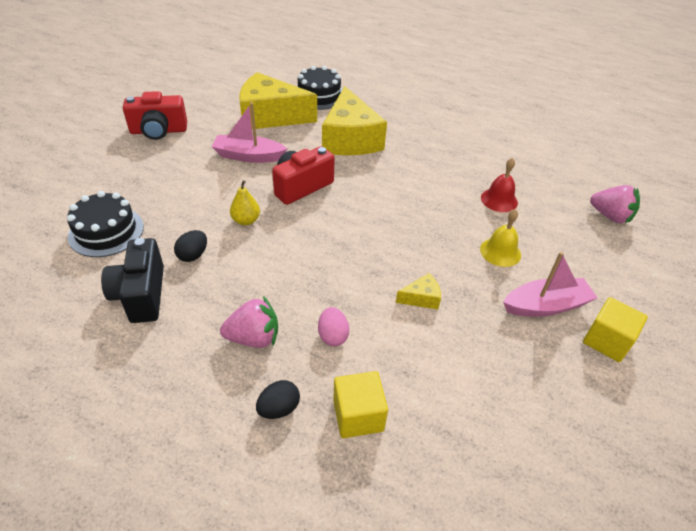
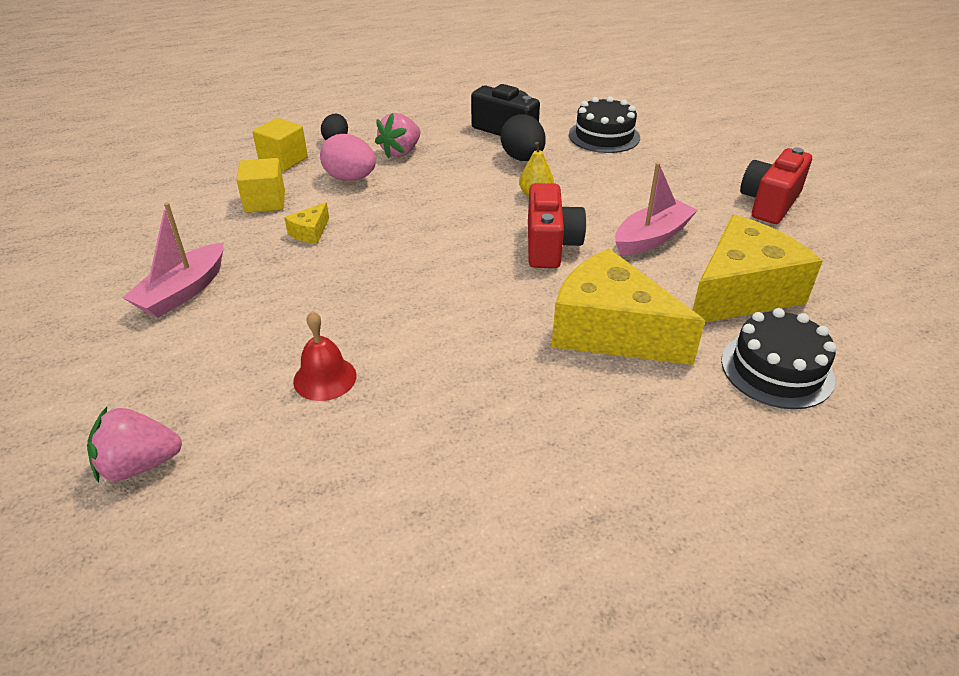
camera: 135 degrees right, 5 degrees down
(193, 255) = (522, 158): black egg -> black egg, size x1.57
(333, 336) = (350, 178): pink egg -> pink egg, size x1.57
(500, 252) = (269, 313): yellow bell -> none
(606, 341) = (102, 297): yellow cube -> yellow cube (265, 202)

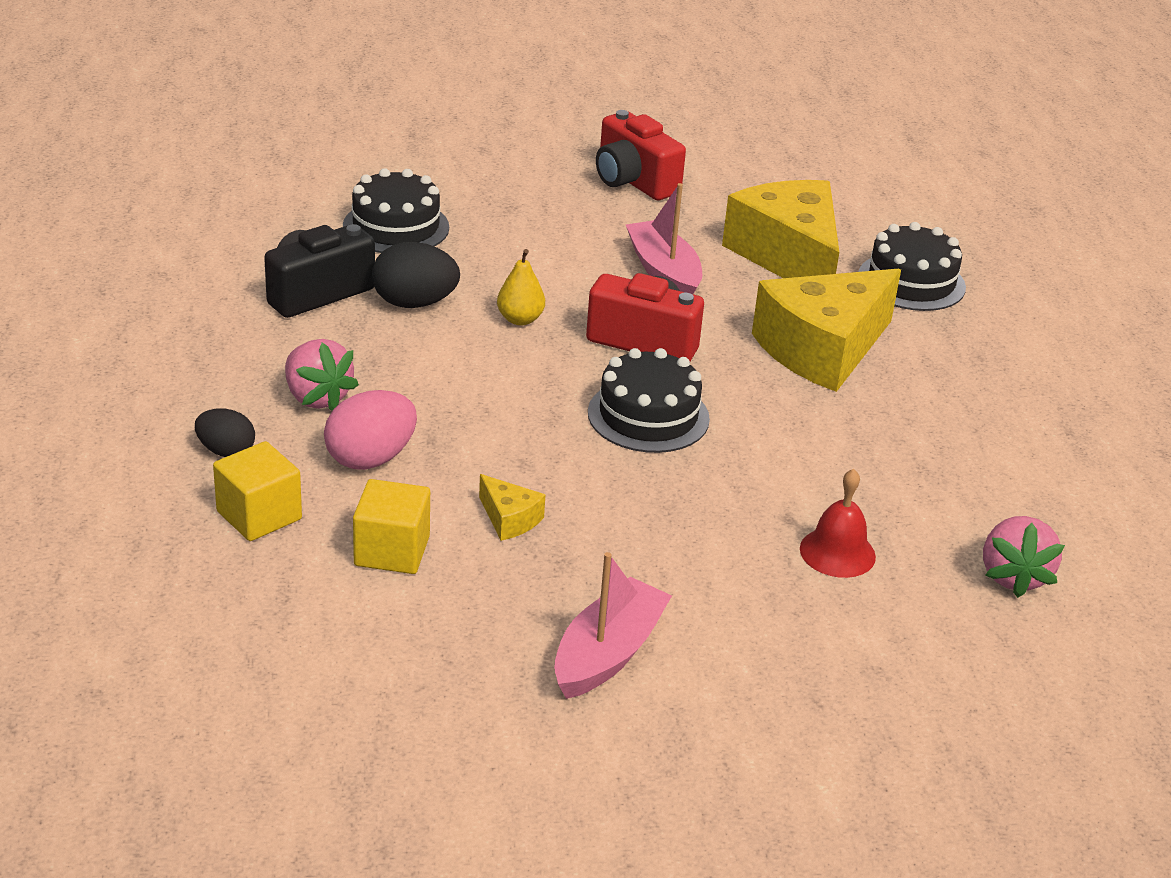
camera: 75 degrees left, 5 degrees down
(139, 465) = (944, 706): pink strawberry -> pink strawberry (1013, 576)
(183, 292) = (608, 653): pink boat -> pink boat turned 105 degrees counterclockwise
(455, 263) = (648, 416): none -> black cake

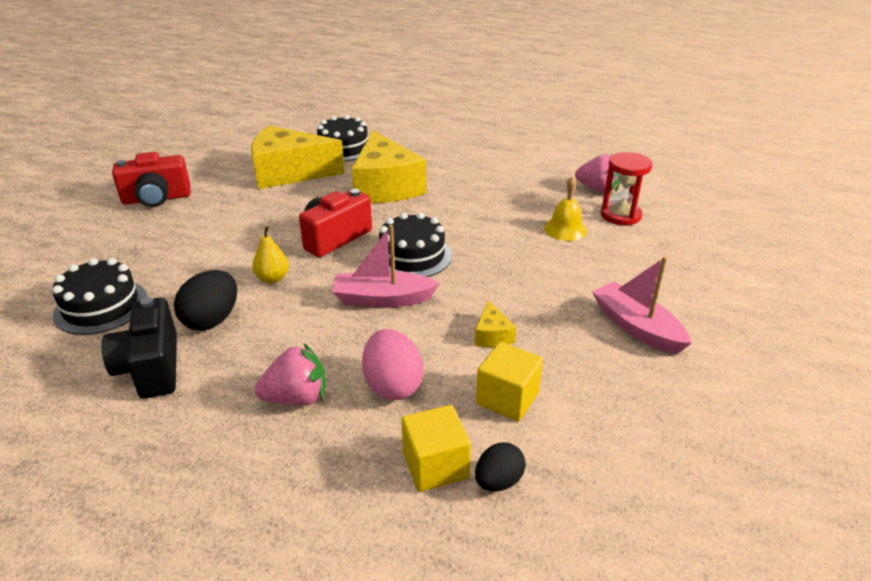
camera: 65 degrees left, 0 degrees up
(226, 451) = (337, 470): black egg -> black egg (498, 481)
(509, 519) = (492, 335): yellow cheese -> yellow cheese turned 105 degrees clockwise
(664, 272) = (268, 214): pink boat -> pink boat (382, 299)
(837, 552) = (565, 229): red bell -> yellow bell
(938, 612) = (620, 215): none -> red hourglass

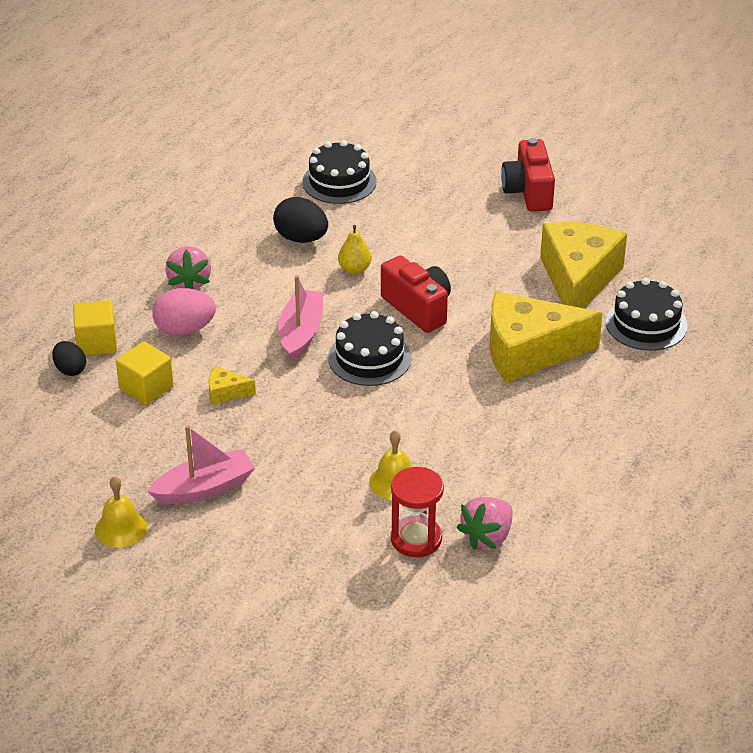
camera: 100 degrees right, 5 degrees up
(151, 368) = (250, 214): black camera -> none
(730, 374) = (121, 528): none -> yellow bell

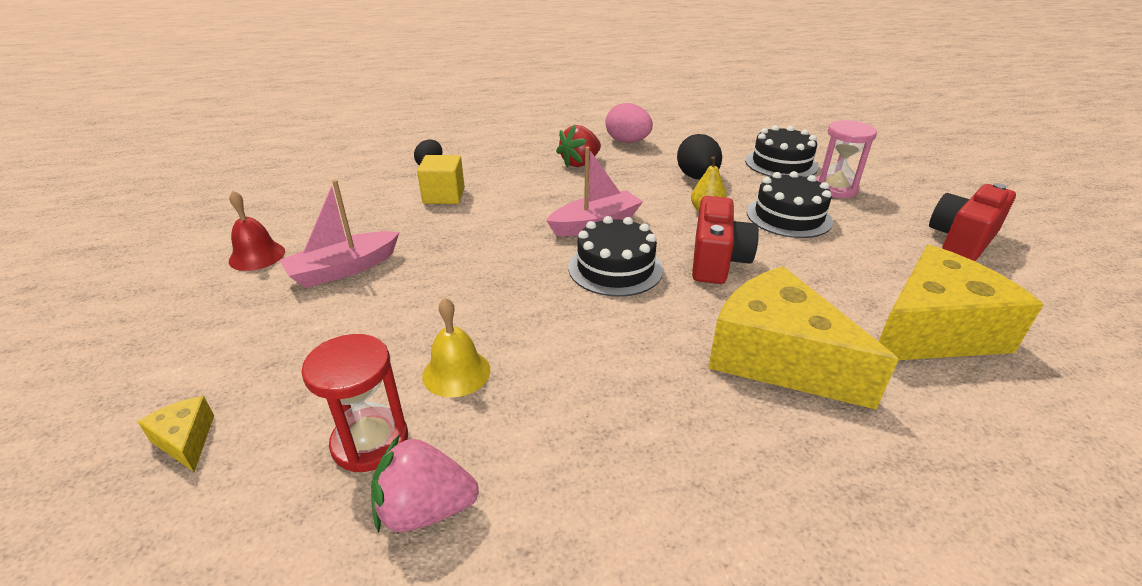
camera: 50 degrees right, 5 degrees down
(97, 342) = (470, 162): yellow cube -> none
(121, 528) = (257, 256): yellow bell -> red bell
(184, 330) = (528, 182): pink egg -> pink egg (627, 142)
(189, 282) = (580, 163): pink strawberry -> red strawberry
(204, 488) = (344, 269): pink boat -> pink boat turned 120 degrees clockwise
(226, 392) = (478, 226): yellow cheese -> yellow cheese (186, 440)
(407, 188) = (835, 189): none -> pink hourglass
(646, 324) = (983, 428): black cake -> black cake (788, 216)

